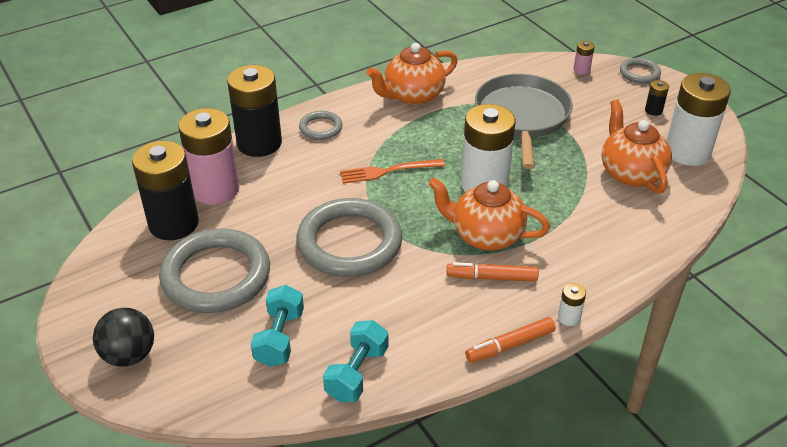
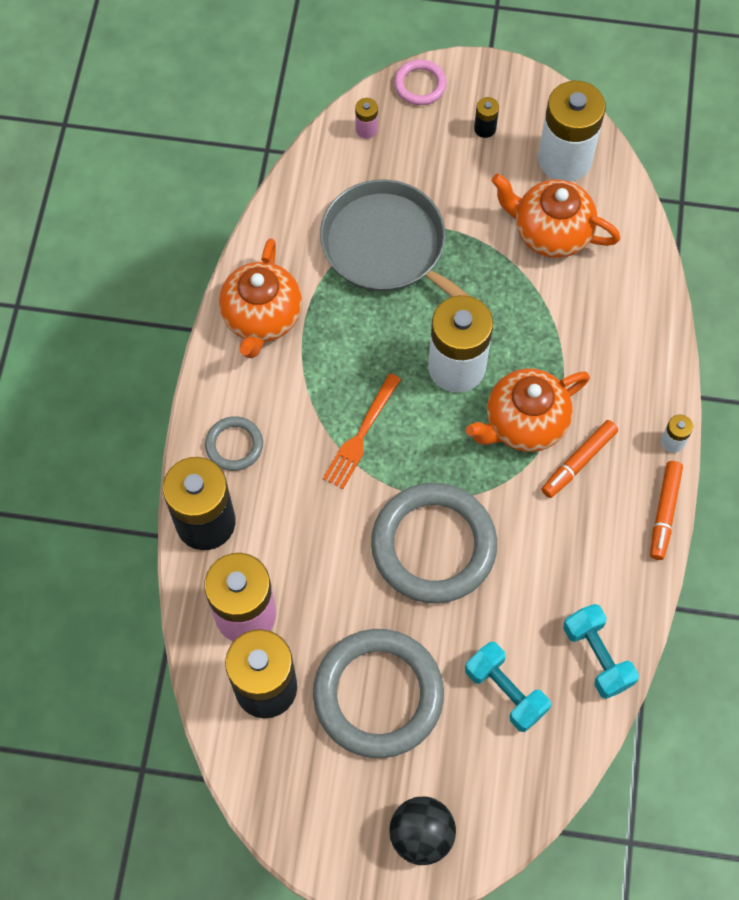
camera: 50 degrees left, 25 degrees up
(639, 73) = (420, 85): grey ring -> pink ring

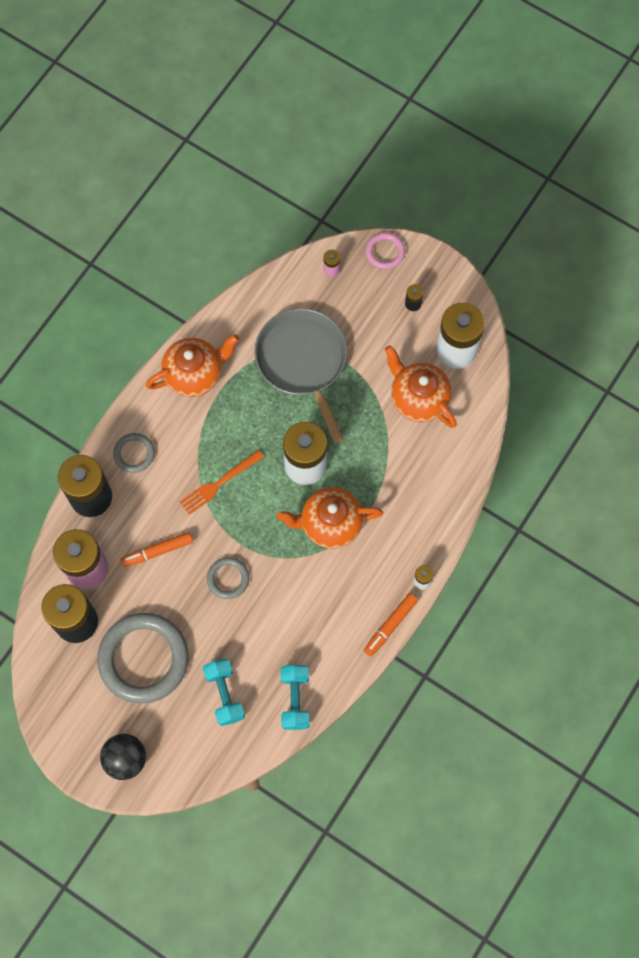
camera: 25 degrees right, 5 degrees up
(262, 317) = (194, 374): orange teapot -> orange teapot turned 150 degrees counterclockwise
(433, 545) = (228, 579): grey ring -> grey ring, size x0.47
(578, 462) = (352, 566): orange marker -> orange marker (157, 551)

